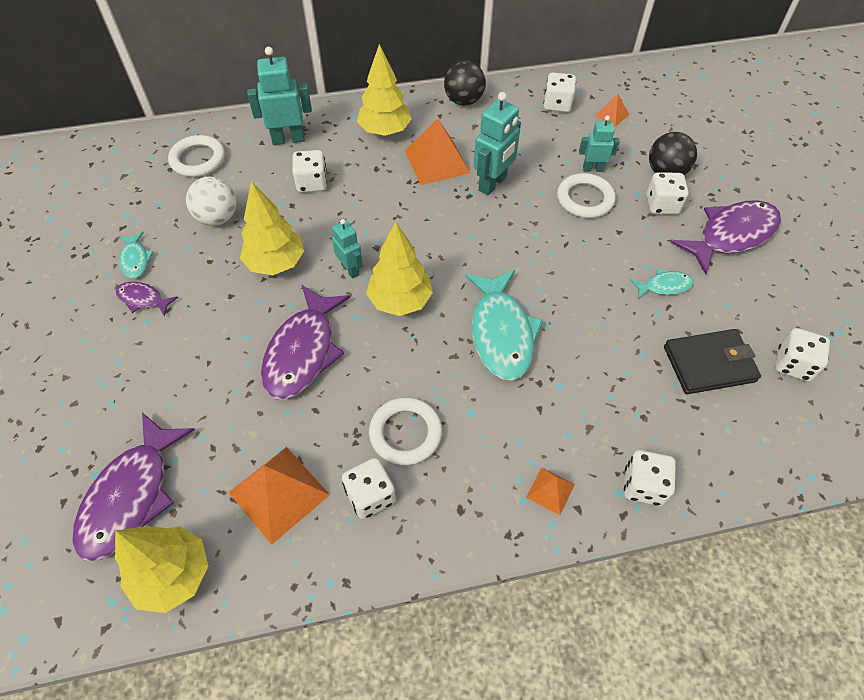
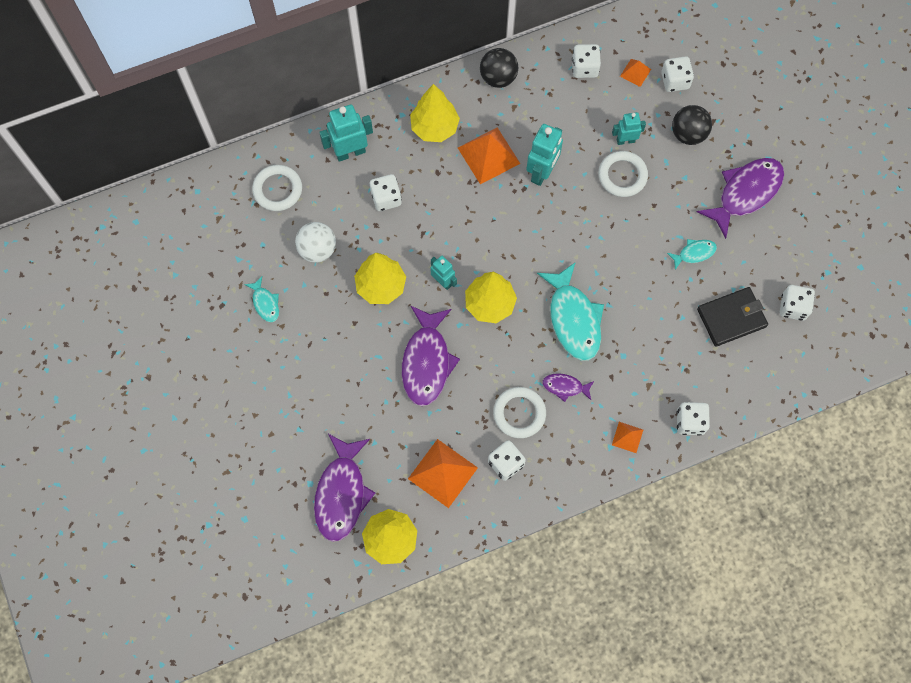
camera: 10 degrees left, 15 degrees up
(143, 299) = (286, 338): purple fish -> purple fish (565, 387)
(662, 205) = (687, 171): white dice -> white dice (675, 81)

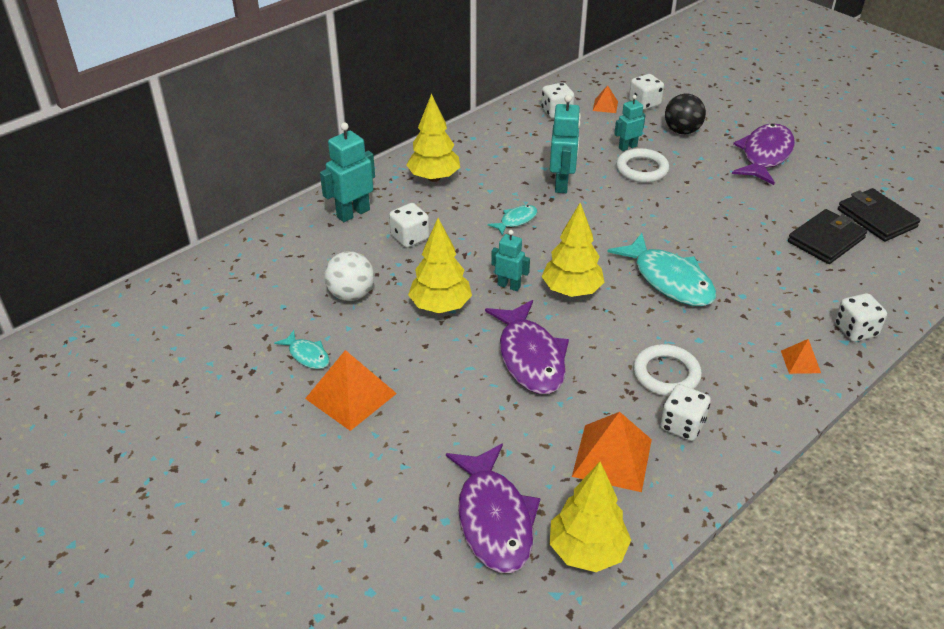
camera: 20 degrees left, 30 degrees down
(277, 189) = (283, 258): white ring -> none
(489, 155) = (501, 184): orange pyramid -> orange pyramid (351, 396)
(498, 77) = (478, 134): black ball -> none
(565, 387) = (700, 337): purple fish -> none
(694, 253) = (751, 204): turquoise fish -> turquoise fish (516, 220)
(793, 307) = (876, 218): white dice -> black wallet

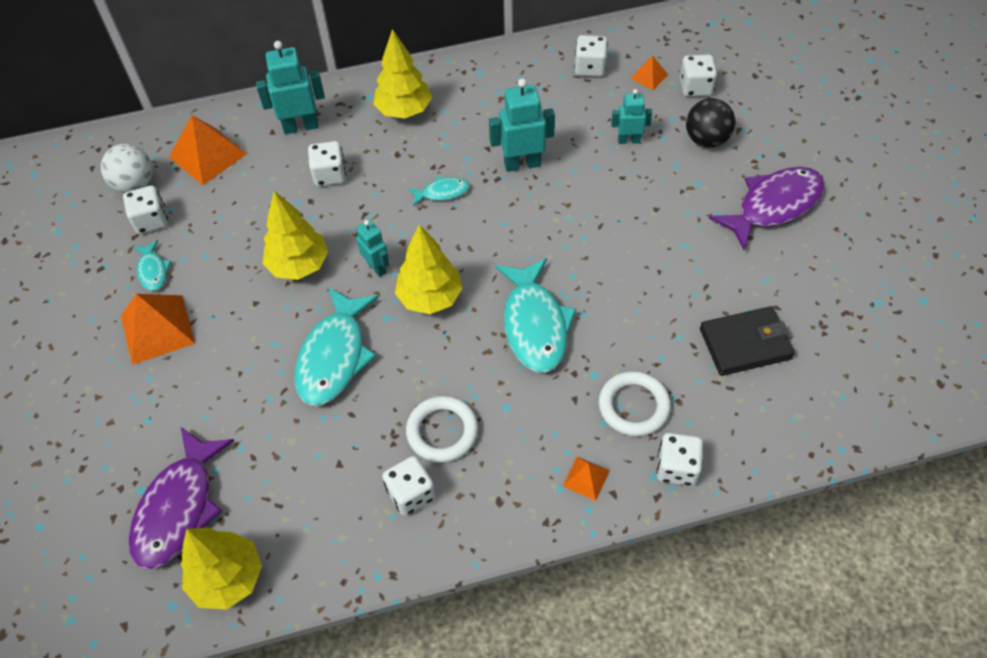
camera: 30 degrees right, 15 degrees up
(271, 320) = (151, 220): none -> white dice
(351, 294) = (233, 220): white ball -> white ball (135, 184)
(530, 357) = (334, 356): purple fish -> turquoise fish
(562, 184) = (522, 164): turquoise robot -> turquoise robot turned 135 degrees counterclockwise
(612, 457) = (322, 497): orange pyramid -> orange pyramid (208, 155)
(641, 169) = (620, 175): white ring -> white ring (633, 406)
(876, 218) = (830, 339): black wallet -> none

